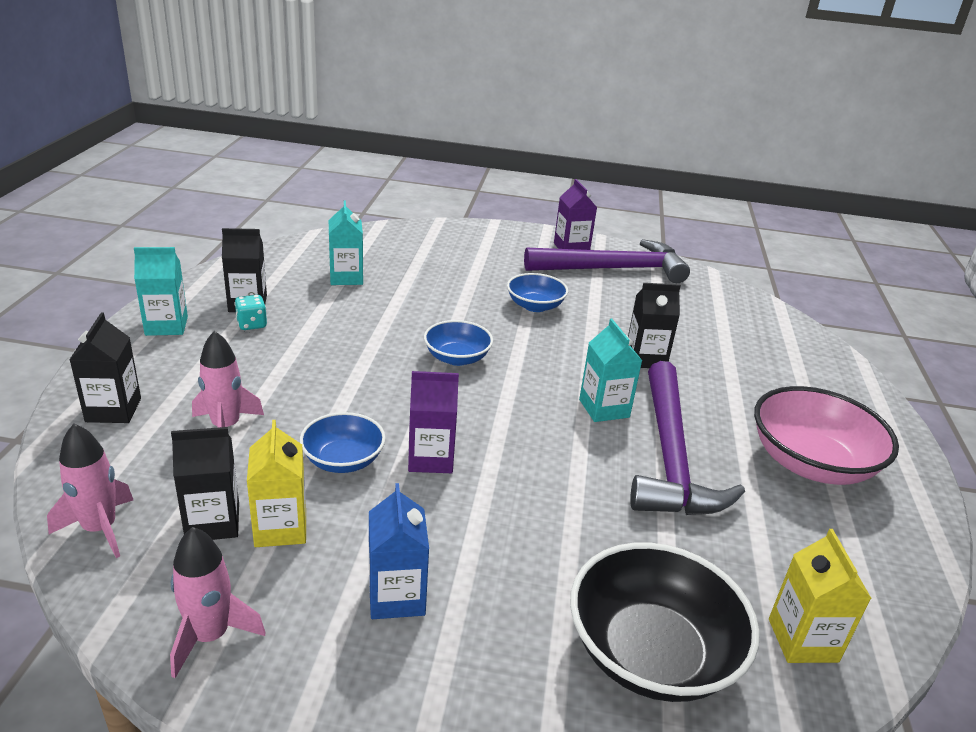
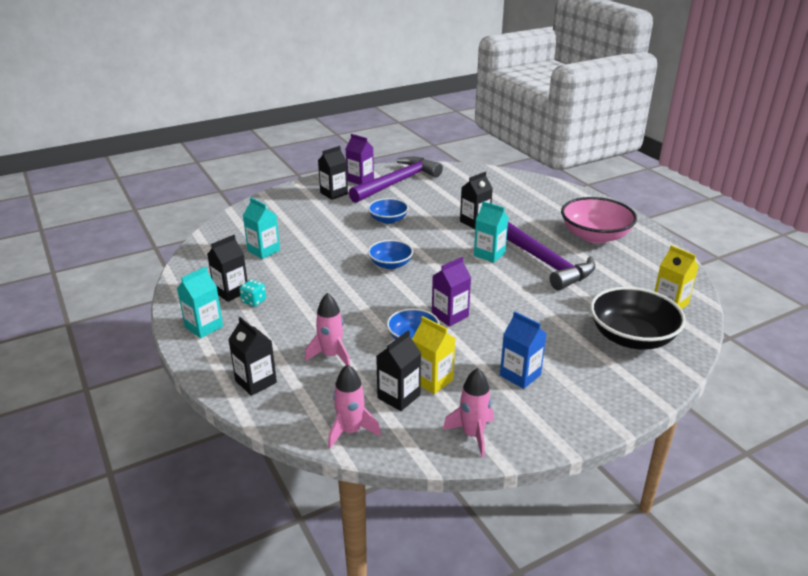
camera: 35 degrees left, 0 degrees up
(516, 250) = (334, 193): none -> black carton

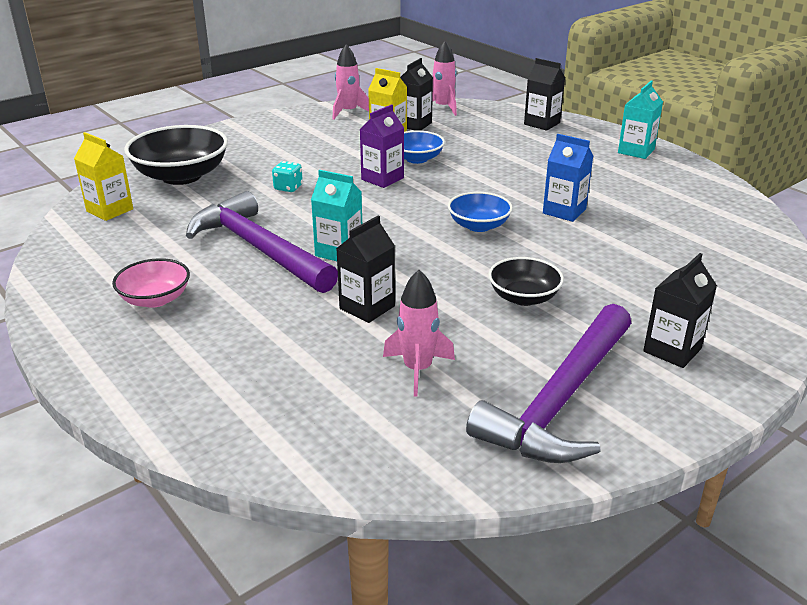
camera: 170 degrees right, 0 degrees up
(231, 292) = (649, 180): black carton -> none
(254, 301) = (612, 174): turquoise dice -> turquoise dice (288, 188)
(263, 251) = (670, 228): turquoise carton -> none
(331, 356) = (489, 142): pink rocket -> pink rocket (417, 369)
(360, 180) = (651, 400): purple carton -> none
(388, 220) = (523, 297): blue bowl -> black bowl
(520, 375) = (307, 143): blue carton -> blue carton (564, 211)
(595, 236) = (155, 299): pink bowl -> pink bowl, size x0.58

